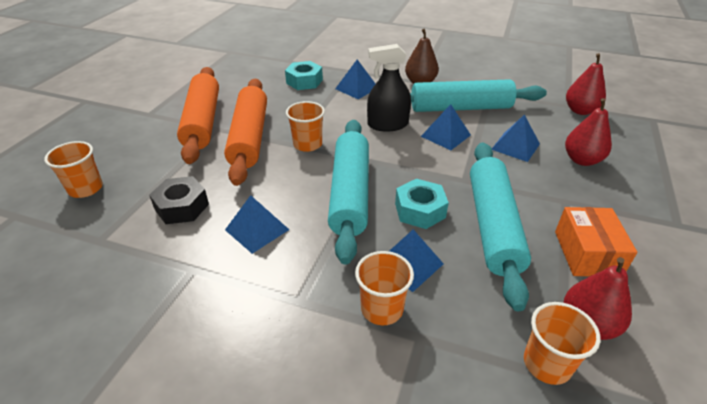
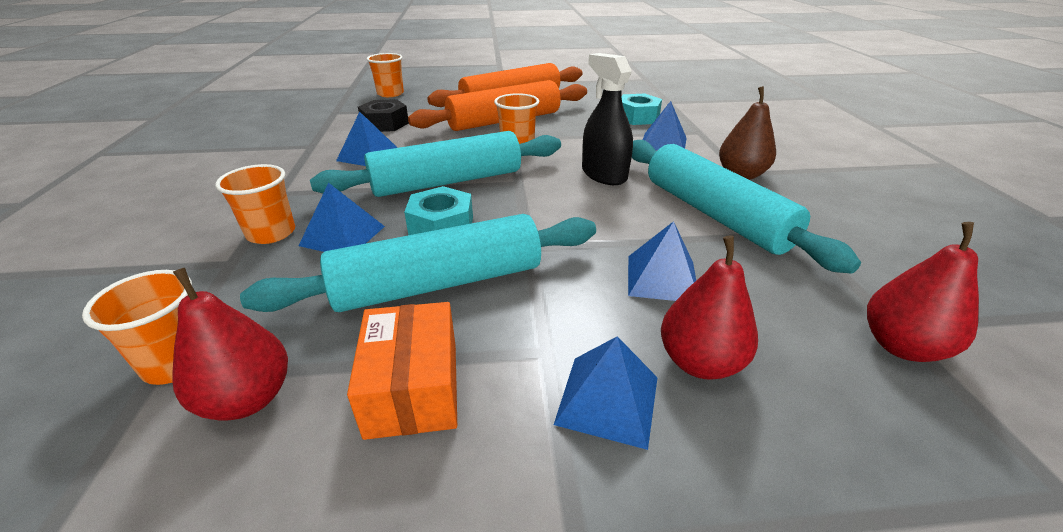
camera: 65 degrees right, 5 degrees down
(445, 135) = (624, 215): blue pyramid -> blue pyramid (607, 399)
(587, 253) = (413, 388): orange box -> orange box turned 75 degrees counterclockwise

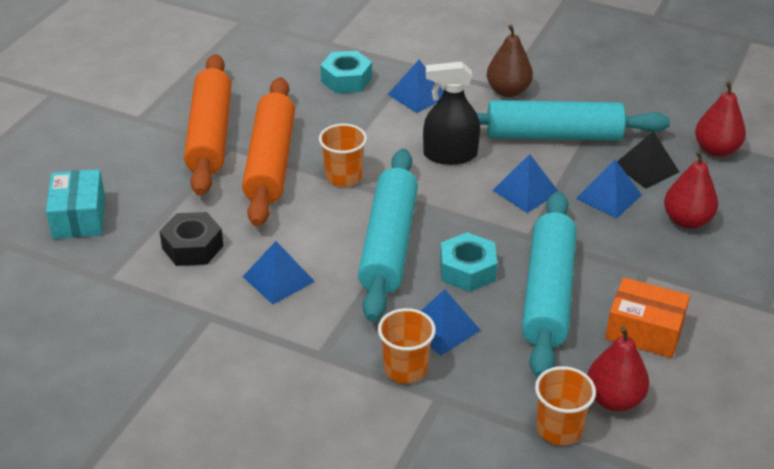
camera: 60 degrees left, 5 degrees up
(390, 94) = (79, 217): orange cup -> turquoise box
(607, 399) = (693, 264): blue pyramid -> blue pyramid (525, 191)
(758, 292) = (646, 168): none -> black pyramid

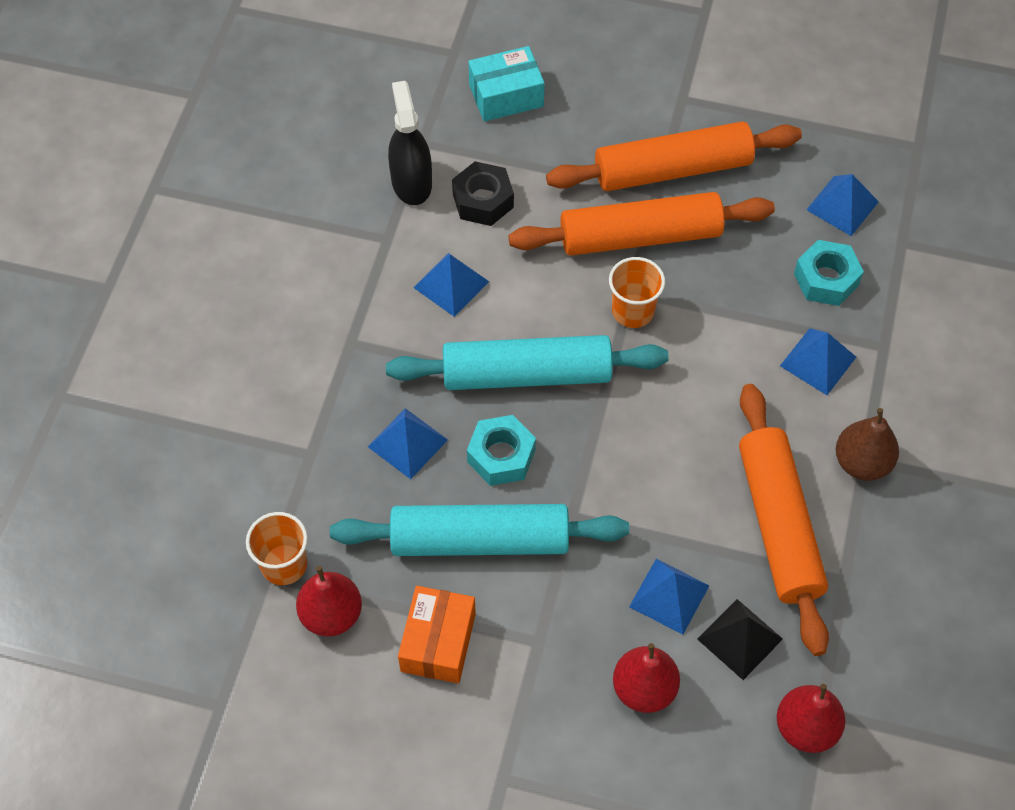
camera: 80 degrees right, 20 degrees up
(405, 369) = (344, 418): orange cup -> none
(450, 155) = (704, 413): black spray bottle -> black spray bottle (411, 182)
(525, 191) = (655, 502): blue pyramid -> blue pyramid (842, 205)
(553, 135) = (778, 524): turquoise rolling pin -> orange rolling pin

